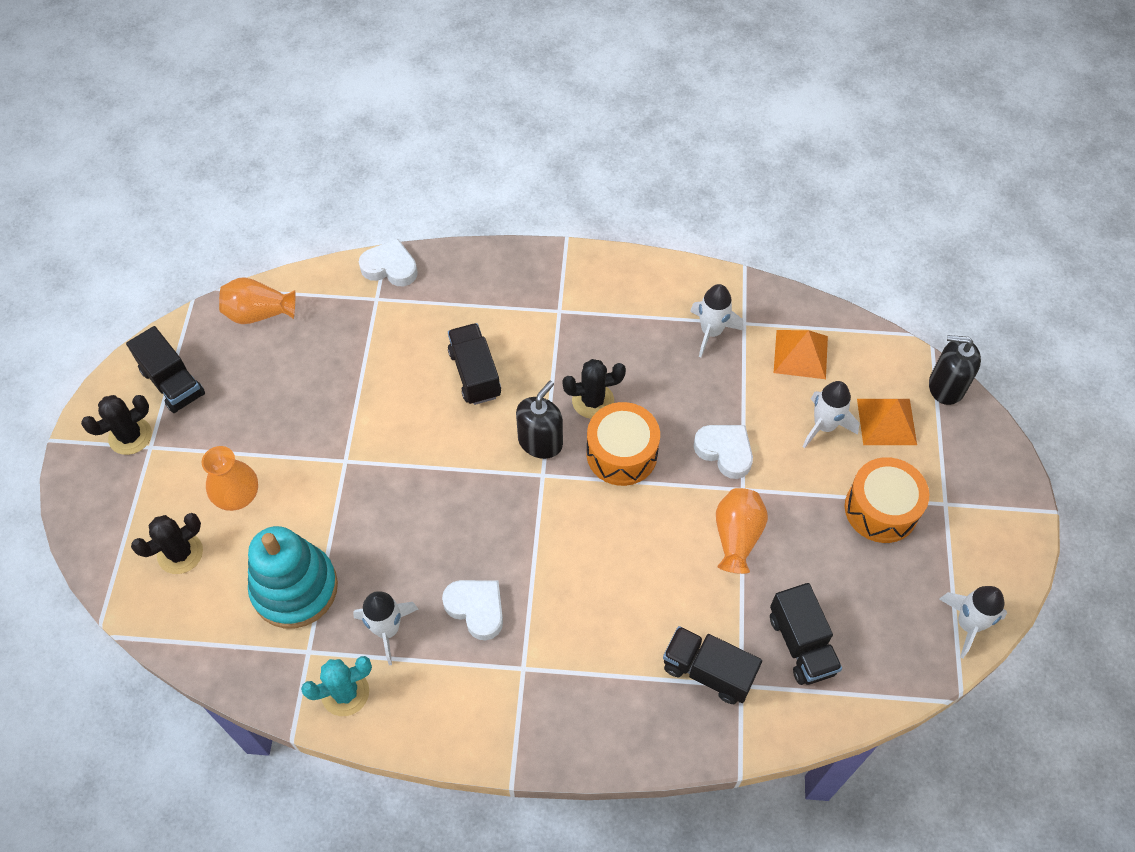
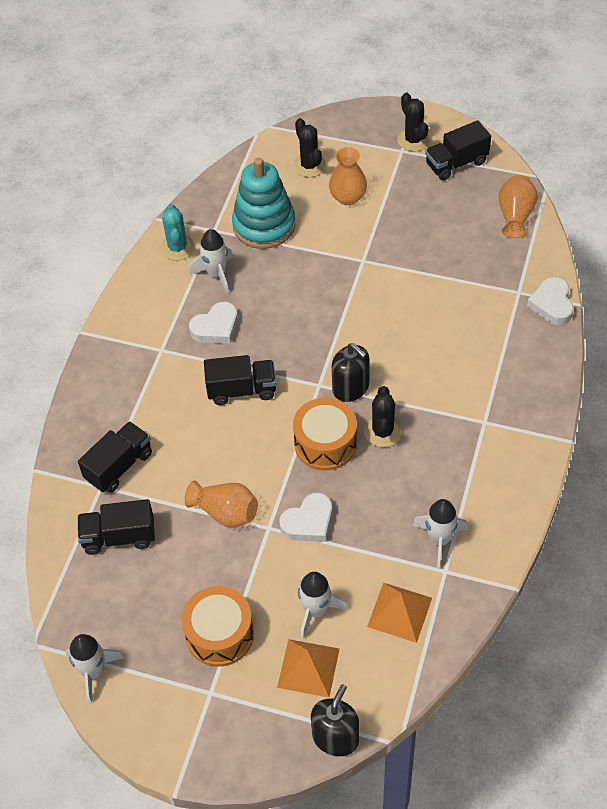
camera: 105 degrees right, 5 degrees down
(390, 267) = (551, 304): white heart -> white heart turned 150 degrees clockwise
(475, 374) = (427, 351): black truck -> black truck (242, 390)

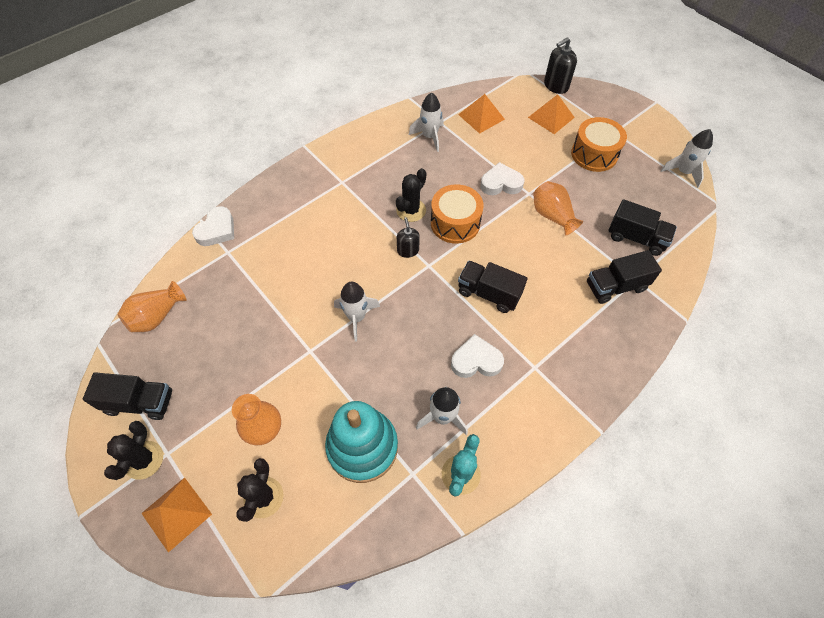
camera: 150 degrees left, 5 degrees up
(316, 611) = (529, 139): white rocket -> white rocket (356, 317)
(351, 388) = (408, 250): black soap dispenser -> black soap dispenser, size x0.64
(359, 130) = (176, 513): none -> orange pyramid

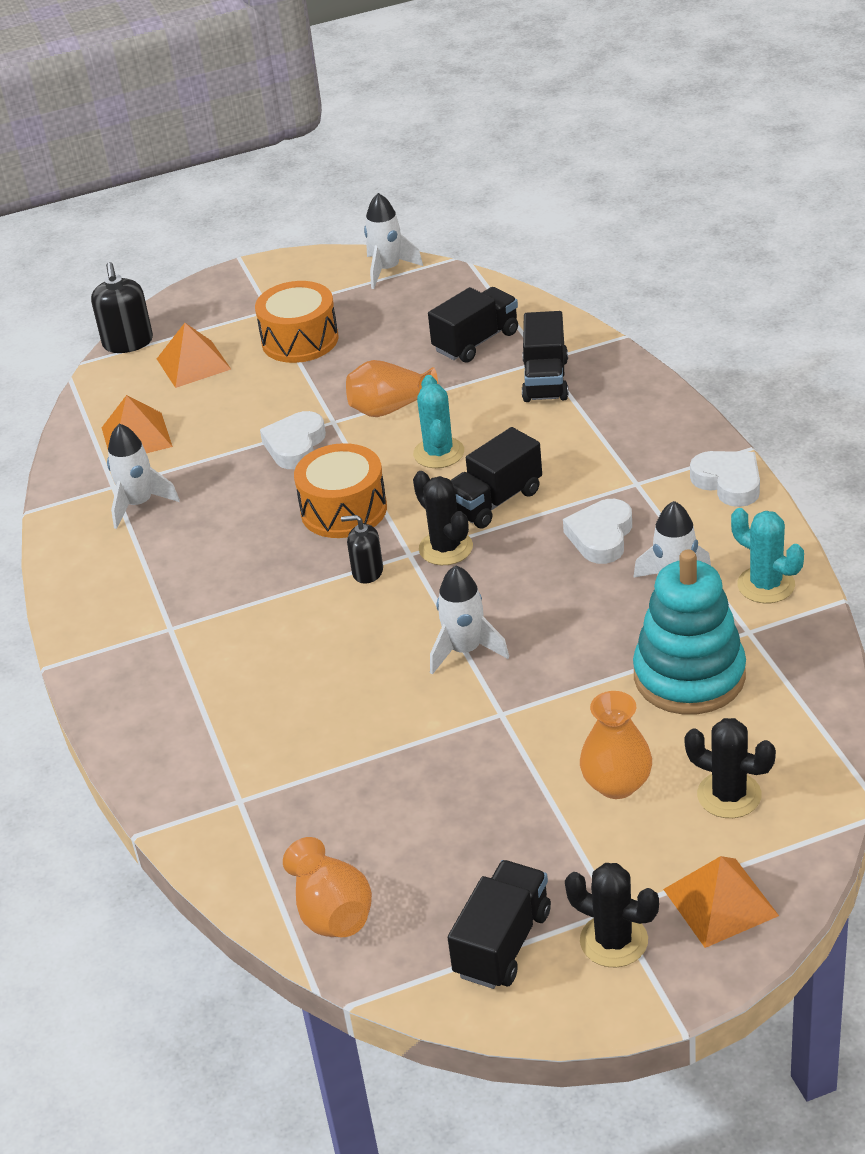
camera: 65 degrees left, 20 degrees down
(217, 230) = (178, 811): white heart -> white heart (728, 482)
(411, 210) = (287, 554): black cactus -> black cactus (446, 548)
(521, 252) = (438, 453): none -> turquoise cactus

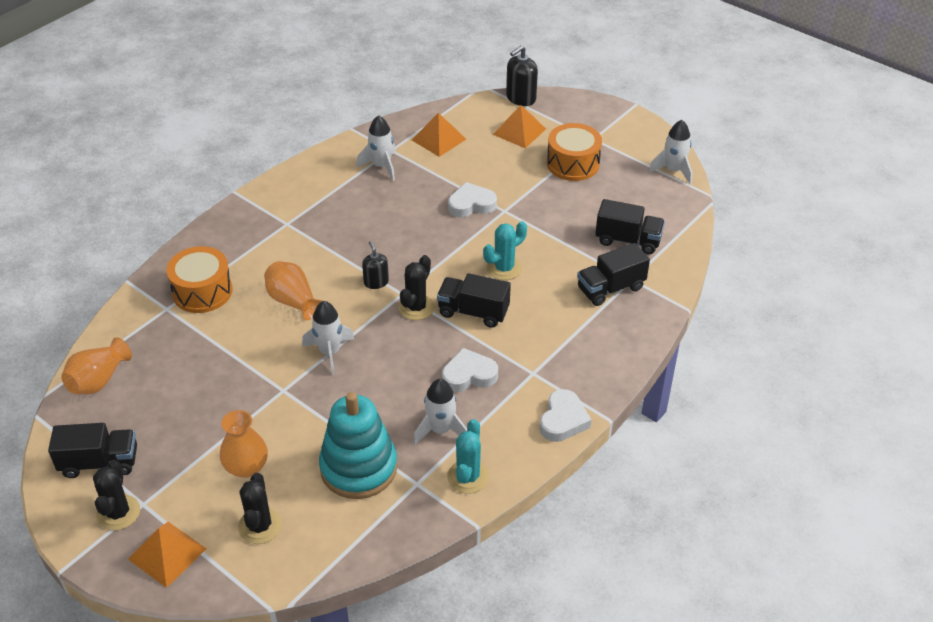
camera: 55 degrees right, 5 degrees up
(344, 510) = (425, 249): orange drum -> orange drum (202, 291)
(391, 408) = (533, 230): orange vase -> orange vase (293, 301)

